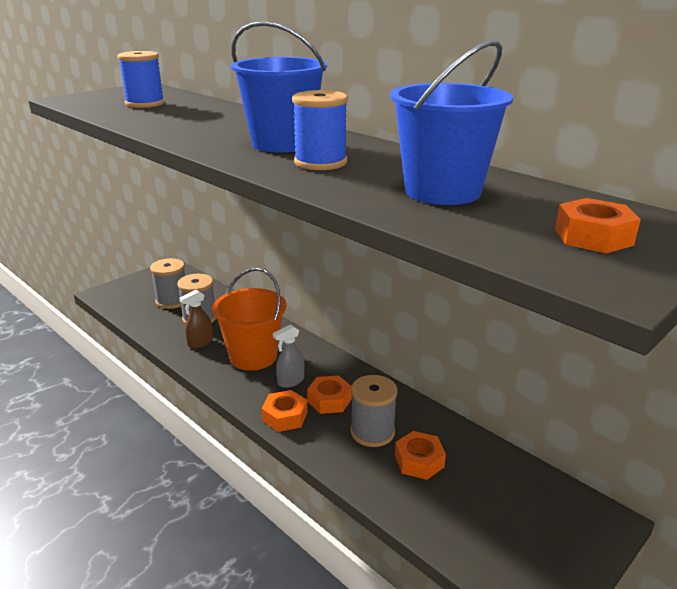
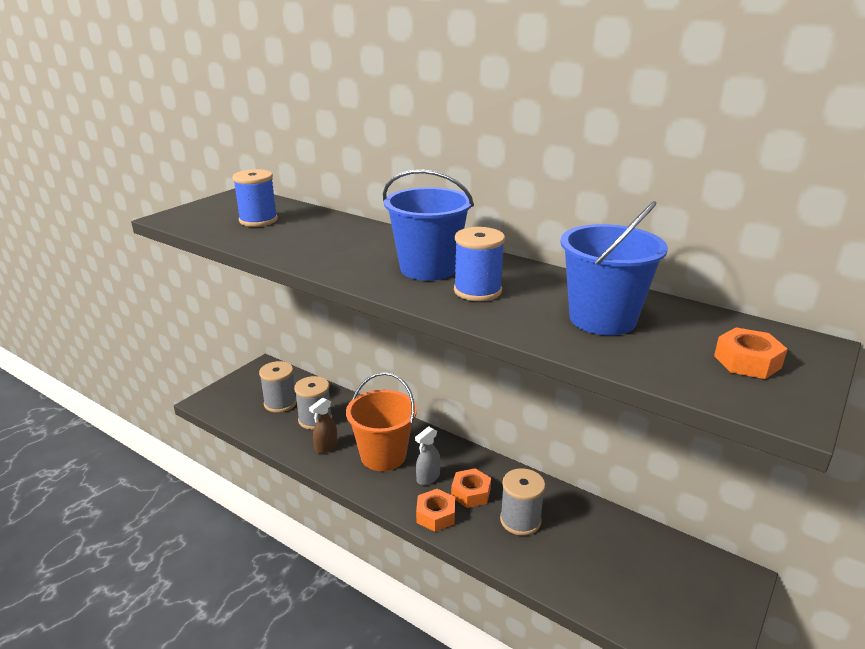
camera: 10 degrees left, 0 degrees up
(419, 461) = (570, 543): orange nut -> none

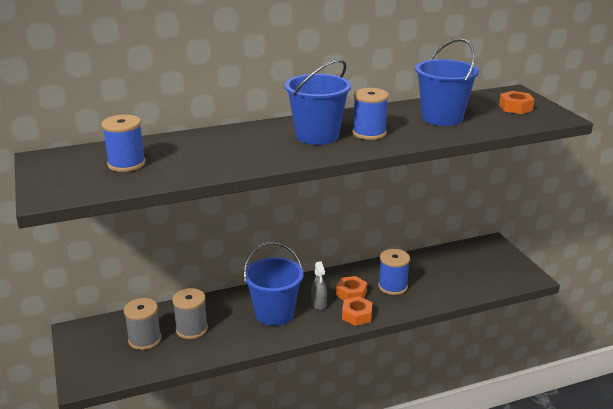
camera: 55 degrees left, 0 degrees up
(326, 447) = (233, 335): brown spray bottle -> none
(383, 456) = (274, 313): orange bucket -> blue bucket
(520, 520) = (392, 286): grey spool -> blue spool

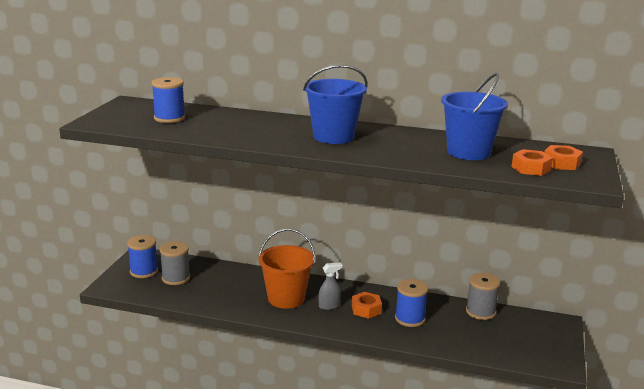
camera: 35 degrees right, 5 degrees down
(191, 329) = (214, 284): grey spool -> grey spool (480, 312)
(274, 313) = (286, 298): blue bucket -> orange bucket
(318, 304) = (329, 306): grey spray bottle -> grey spray bottle turned 135 degrees counterclockwise
(357, 315) = (349, 326): orange nut -> orange nut (531, 168)
(369, 133) = (379, 146): blue spool -> blue spool (144, 271)

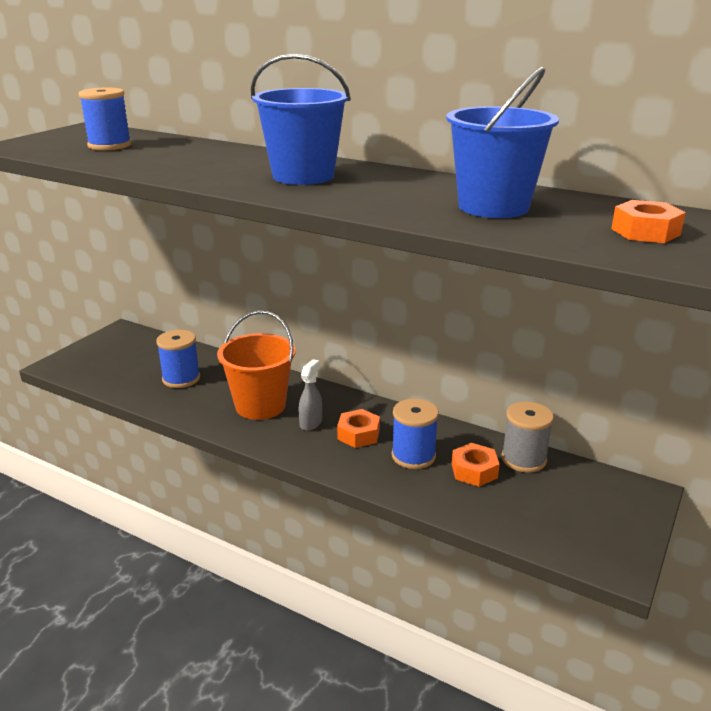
camera: 15 degrees right, 5 degrees up
(144, 271) = (110, 351): blue spool -> blue spool (181, 378)
(176, 278) = (141, 363): grey spool -> none
(329, 306) = (311, 423): grey spray bottle -> grey spray bottle turned 60 degrees counterclockwise
(531, 168) = (583, 235): orange nut -> orange nut (474, 471)

